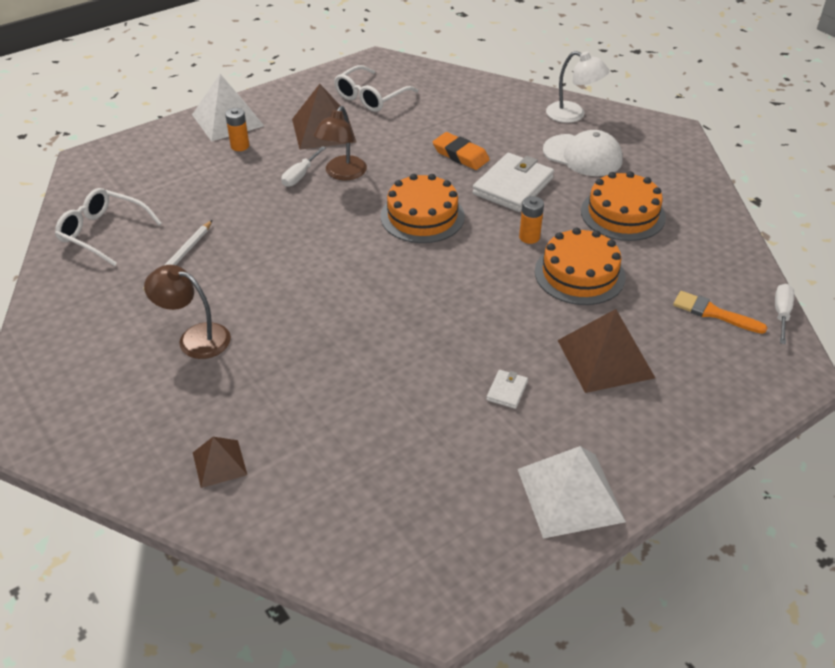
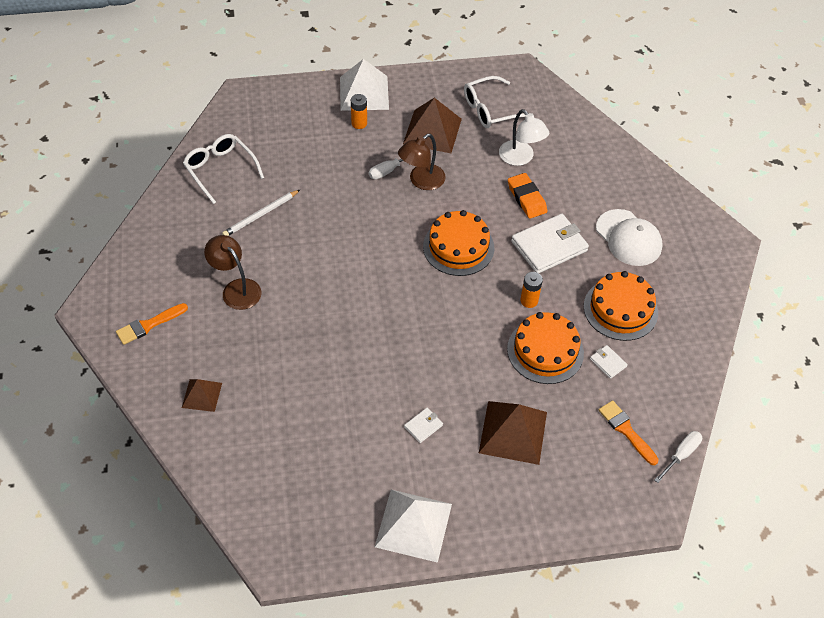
camera: 25 degrees right, 10 degrees up
(102, 415) = (149, 325): none -> orange brush
(573, 115) = (650, 192): white lamp -> white lamp (520, 158)
(648, 262) = (608, 363): none -> white wallet

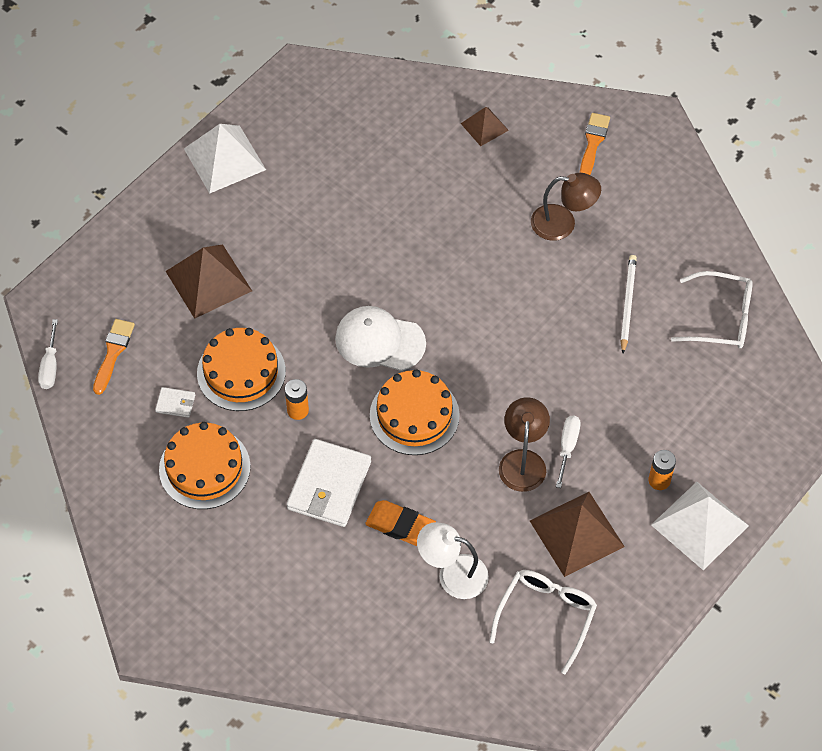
camera: 140 degrees right, 5 degrees up
(423, 426) = (286, 232): white wallet -> none
(626, 430) = (113, 352): orange brush -> orange brush turned 90 degrees counterclockwise
(628, 238) = (258, 559): white cap -> white cap (379, 341)

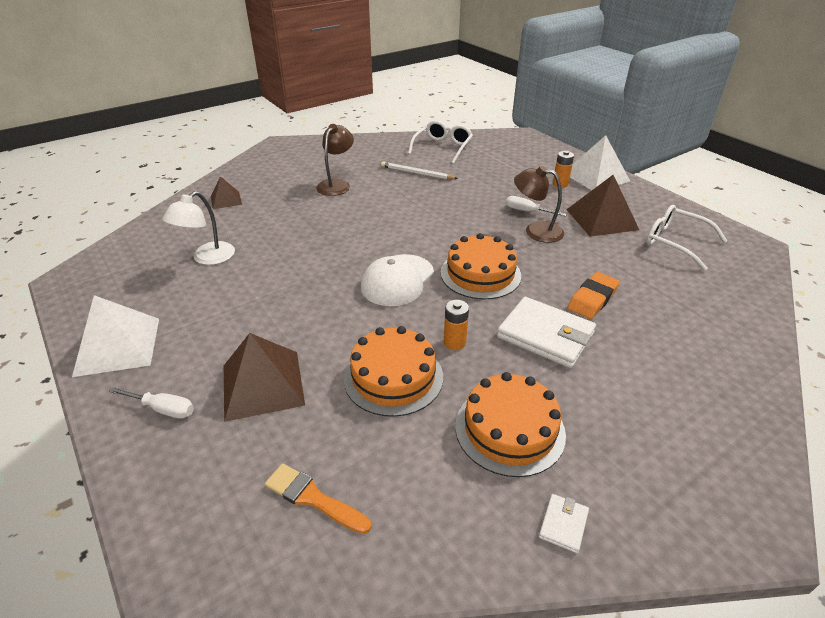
camera: 75 degrees left, 20 degrees down
(50, 365) = (297, 588): white screwdriver -> white screwdriver (162, 409)
(175, 403) = (414, 442): white wallet -> white wallet (563, 524)
(453, 574) = (640, 279): white lamp -> white lamp (207, 258)
(593, 143) = (279, 164): orange brush -> none

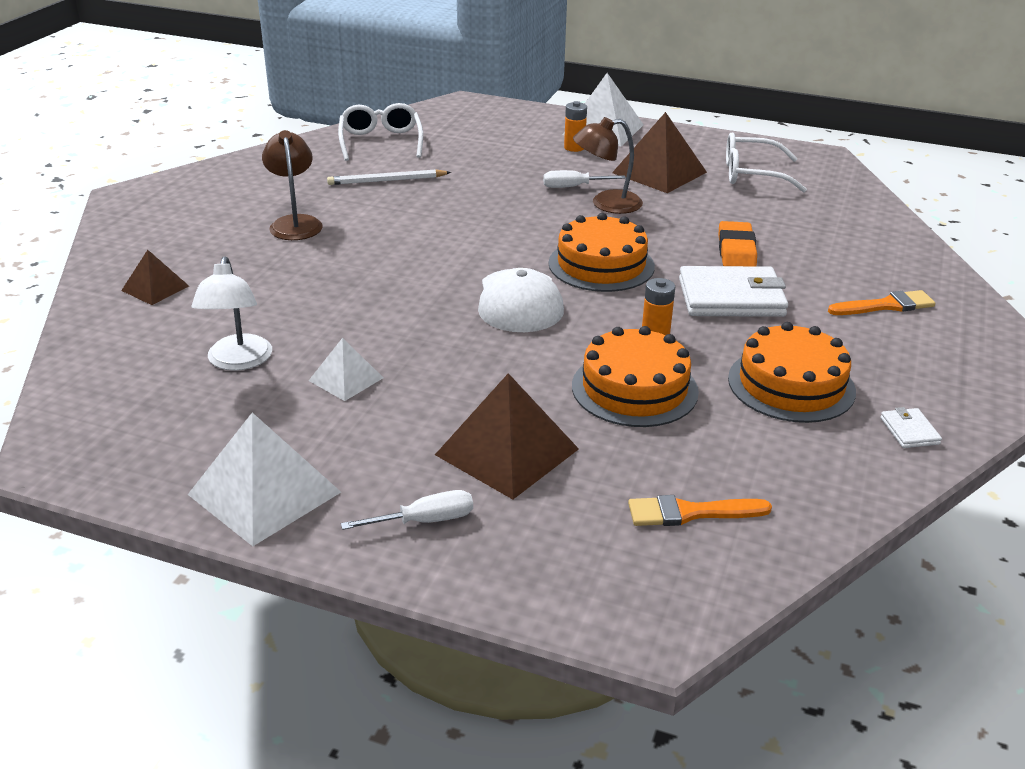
camera: 35 degrees left, 5 degrees down
(242, 292) = (346, 379): none -> white pyramid
(671, 396) = (886, 305): none -> orange brush

